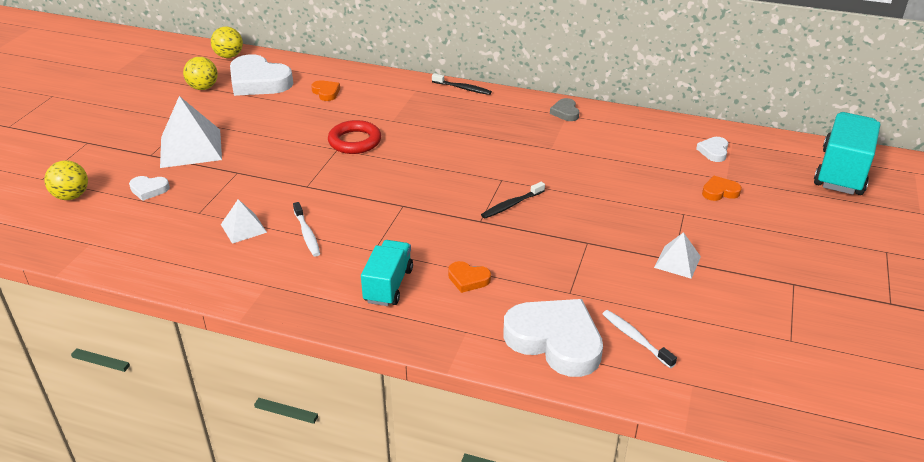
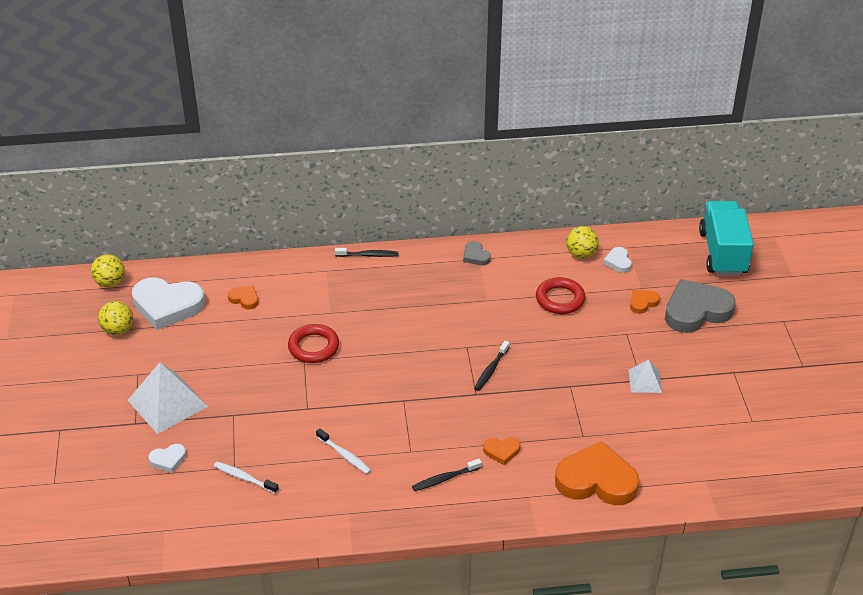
camera: 25 degrees left, 5 degrees up
(71, 196) = (101, 491): yellow ball -> yellow ball (581, 254)
(243, 228) = (286, 468): white pyramid -> none
(388, 285) = (445, 479): turquoise truck -> black toothbrush
(555, 341) = (596, 480): white heart -> orange heart
(628, 166) = (560, 299): none -> red ring
(635, 338) = (650, 458): white toothbrush -> white toothbrush (244, 478)
(779, 214) = (696, 311): none -> grey heart

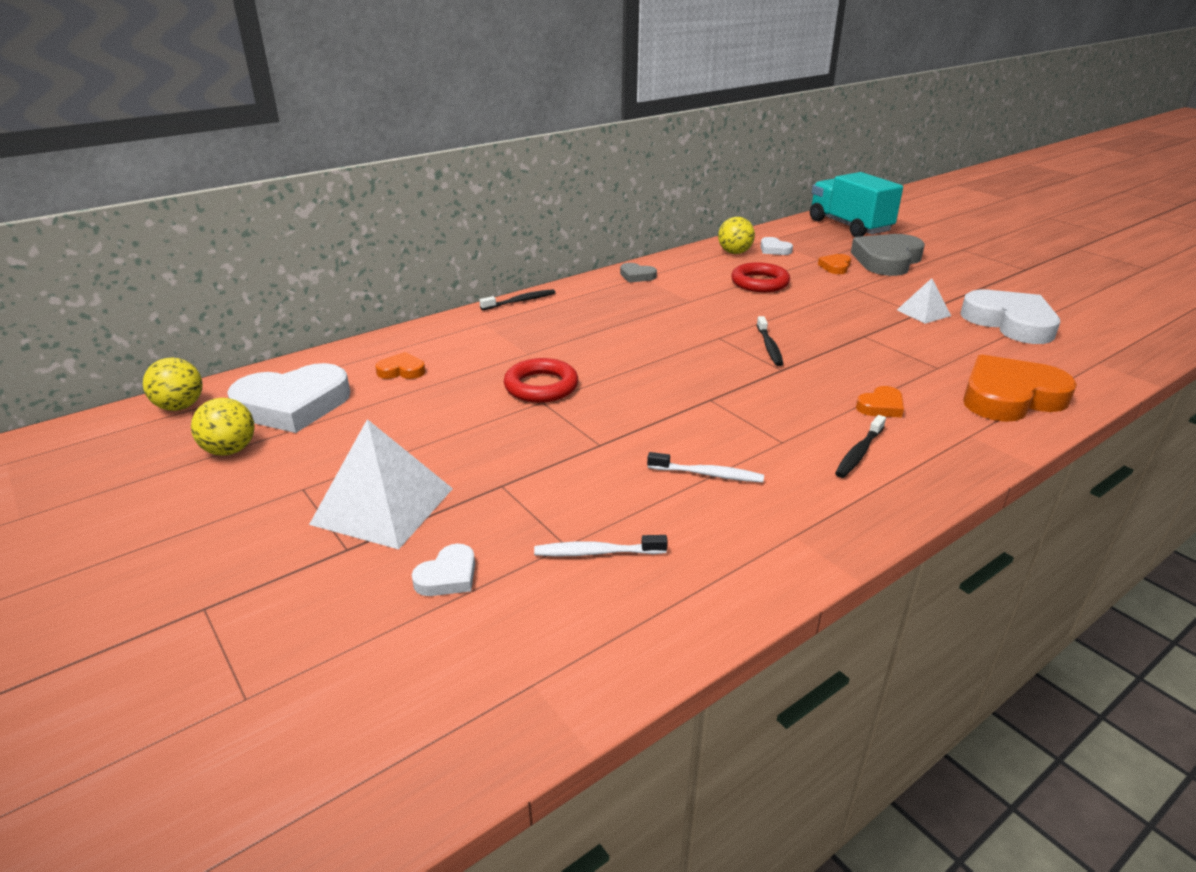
camera: 30 degrees left, 10 degrees down
(697, 417) = (1010, 323): none -> white heart

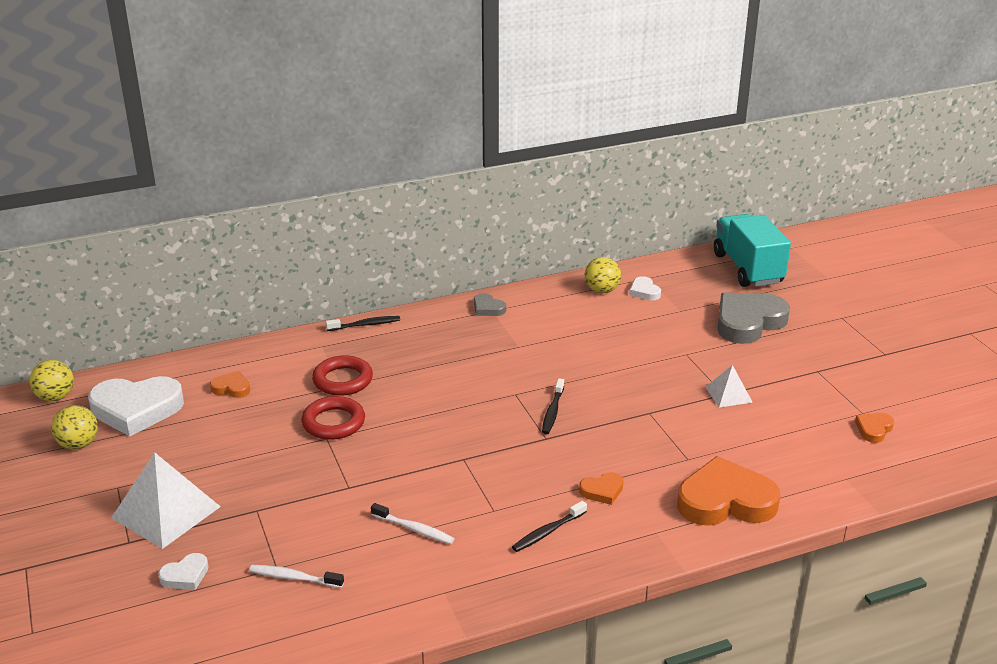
camera: 15 degrees right, 0 degrees up
(759, 283) = (598, 333): red ring -> red ring (343, 380)
(835, 267) = (688, 323): orange heart -> orange heart (874, 429)
(1010, 323) = (803, 419): white heart -> none

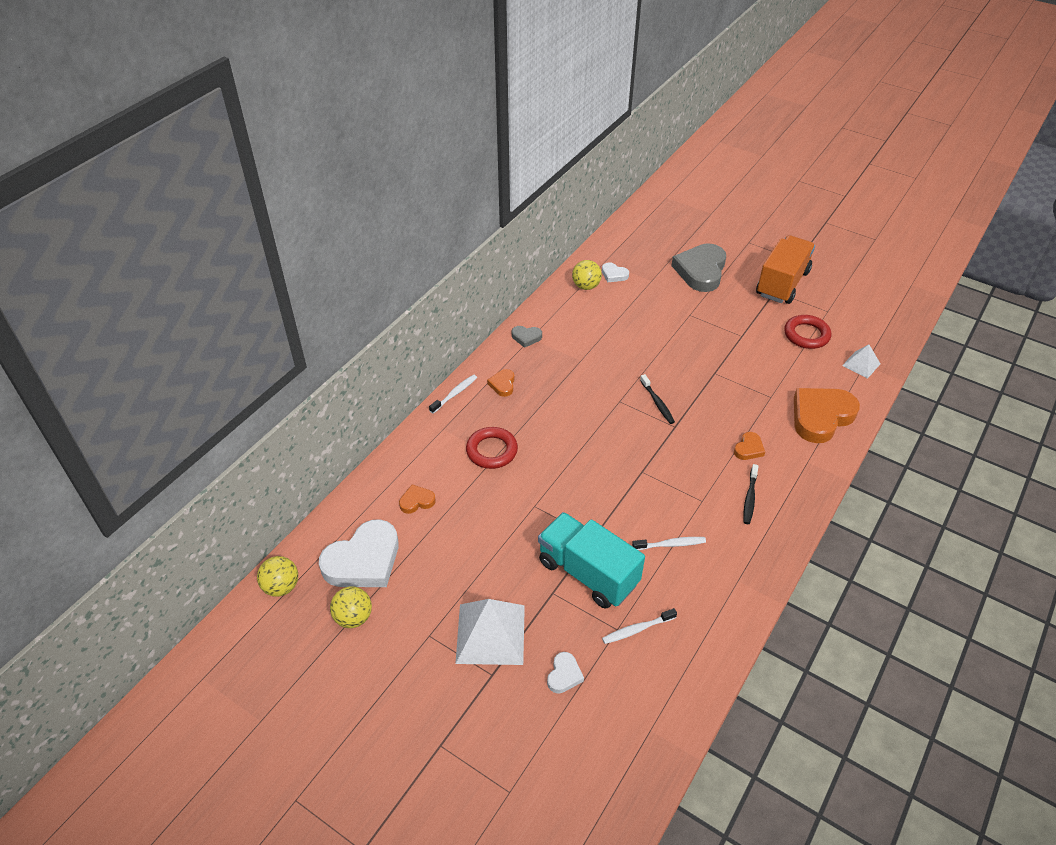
camera: 35 degrees left, 15 degrees up
(333, 422) = (525, 490): red ring -> red ring (806, 335)
(365, 325) = (455, 394): black toothbrush -> white toothbrush
(728, 394) = (745, 334): white pyramid -> white pyramid (861, 364)
(747, 269) = (658, 226): turquoise truck -> turquoise truck (588, 573)
(836, 367) = (782, 283): none -> orange truck
(874, 429) = (844, 320): orange heart -> orange heart (502, 384)

